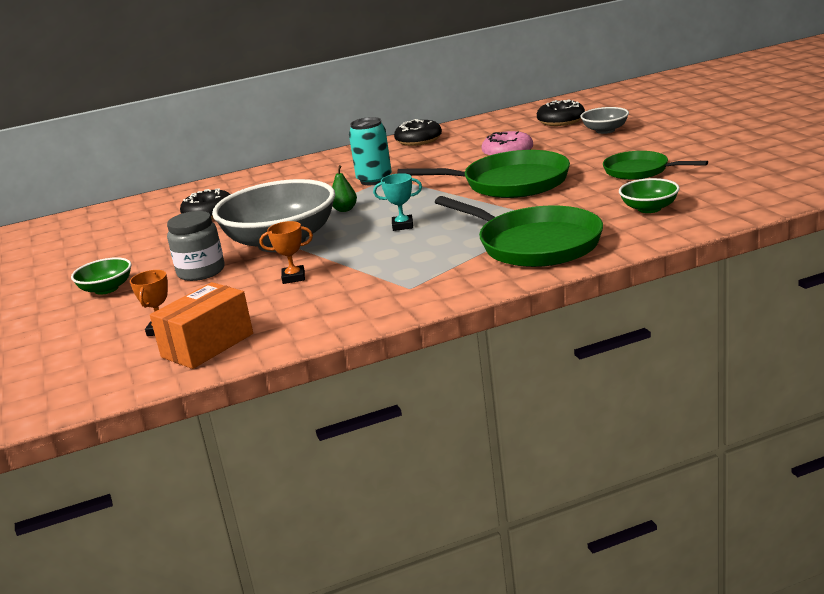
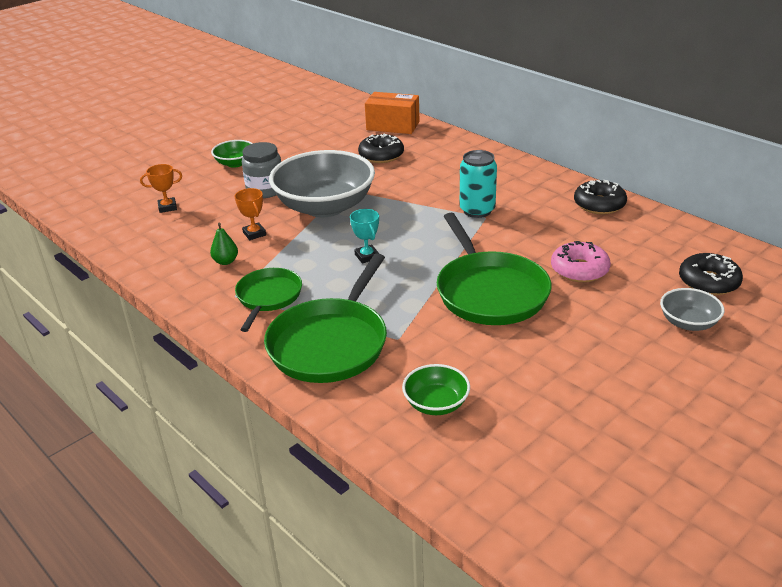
camera: 65 degrees right, 10 degrees up
(207, 345) = (141, 233): orange box -> orange box (393, 126)
(345, 209) = (400, 216): green pear -> green pear (226, 261)
(639, 171) = (553, 376): green pan -> green pan (268, 297)

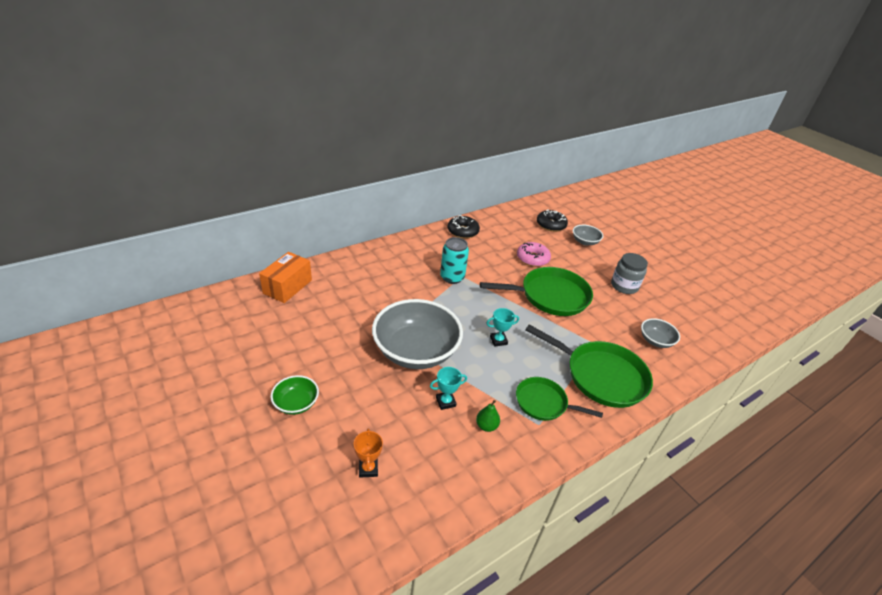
camera: 85 degrees left, 5 degrees up
(254, 234) = (445, 402): orange trophy -> turquoise trophy
(265, 190) = (367, 386): grey jar -> grey jar (624, 286)
(381, 155) = (341, 304): black donut -> none
(436, 404) = (655, 341): green bowl -> grey bowl

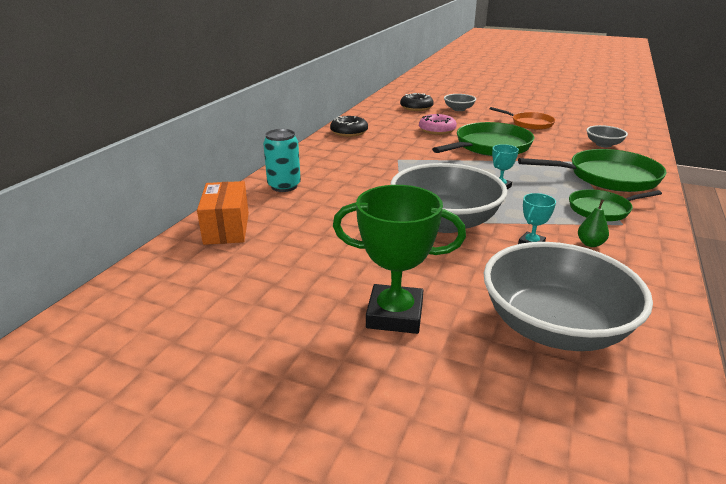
camera: 30 degrees left, 10 degrees down
(296, 403) = (395, 315): green bowl -> green trophy
(368, 468) = (554, 327): orange trophy -> grey bowl
(452, 277) = (390, 163): turquoise can -> turquoise can (284, 186)
(624, 286) = (530, 123): grey jar -> orange pan

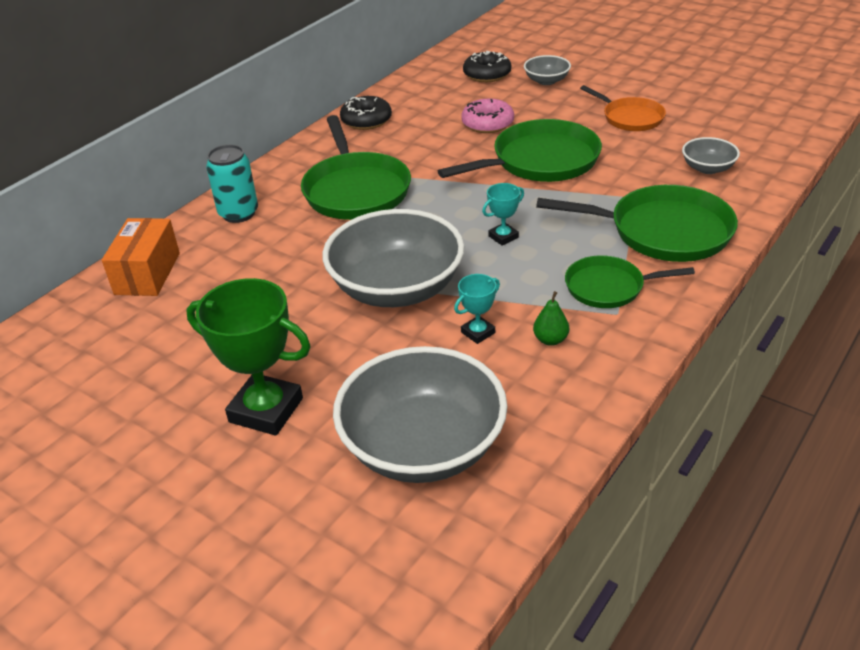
camera: 15 degrees right, 10 degrees up
(369, 168) = (356, 190): none -> green pan

